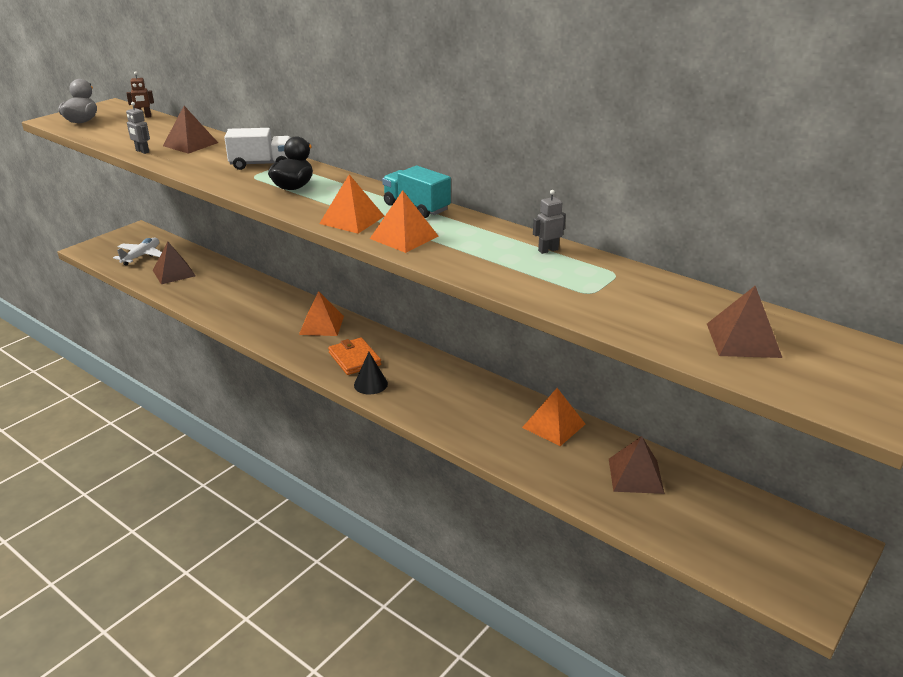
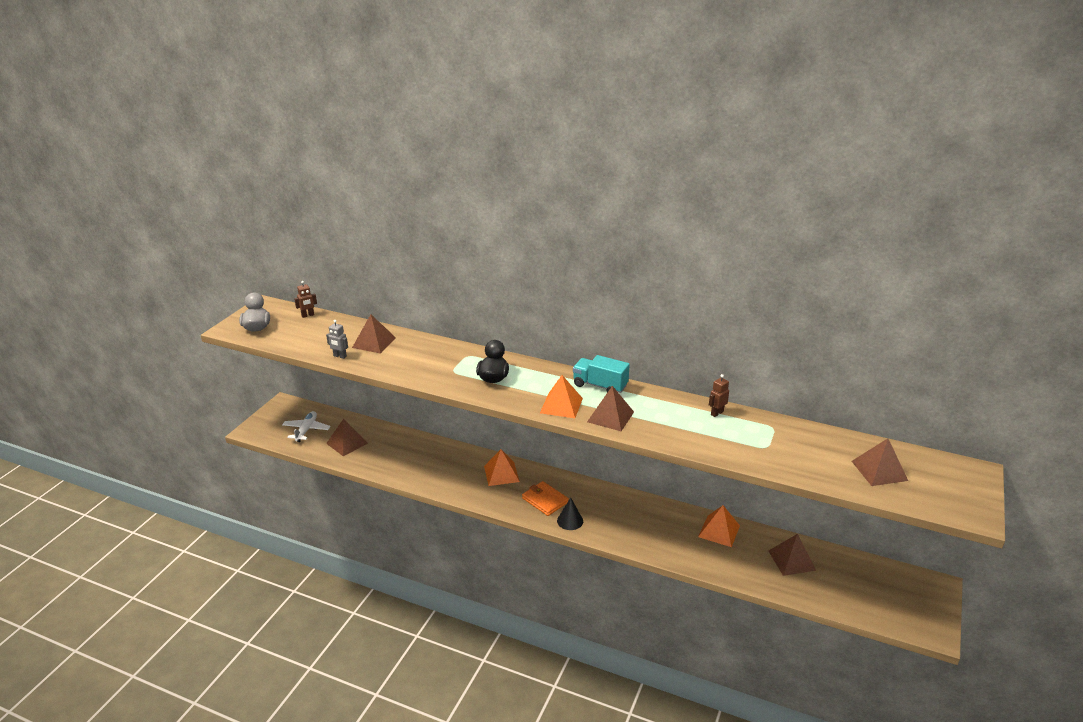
camera: 15 degrees left, 0 degrees up
(261, 164) = (450, 357): white truck -> none
(404, 237) = (610, 416): orange pyramid -> brown pyramid
(548, 250) = (717, 413): grey robot -> brown robot

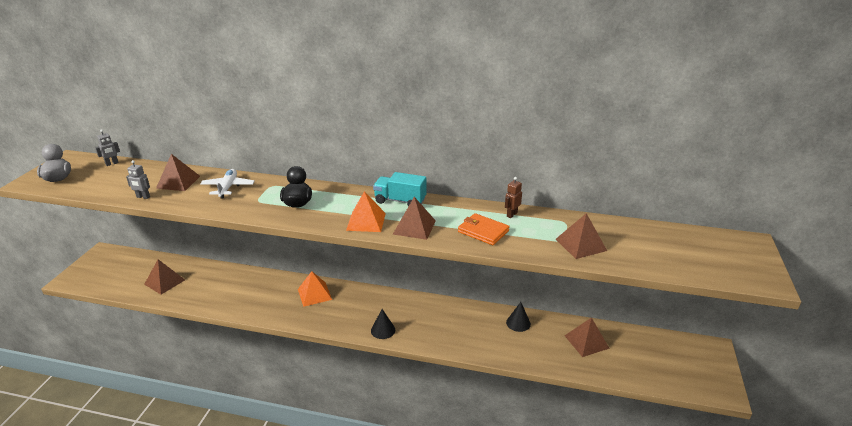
camera: 10 degrees left, 0 degrees up
(306, 430) = (124, 274): white plane -> white plane (228, 187)
(308, 315) = (112, 164): brown robot -> grey robot
(545, 500) = (357, 314): orange wallet -> orange wallet (483, 231)
(719, 531) = (518, 323): orange pyramid -> black cone
(879, 470) = (669, 250): brown pyramid -> brown pyramid (580, 244)

